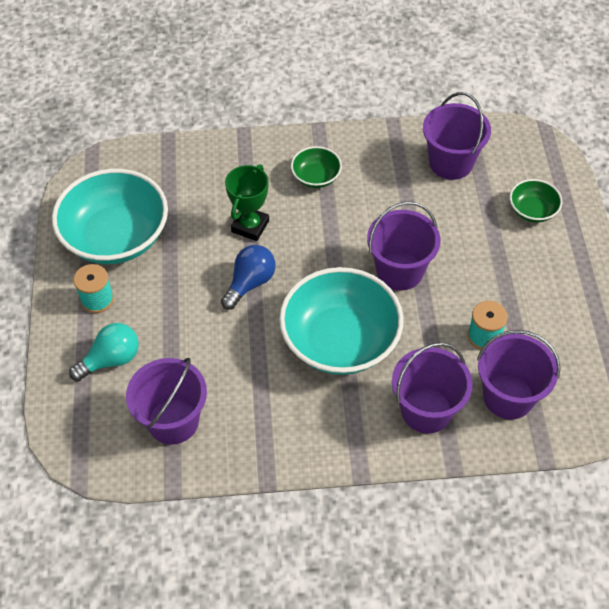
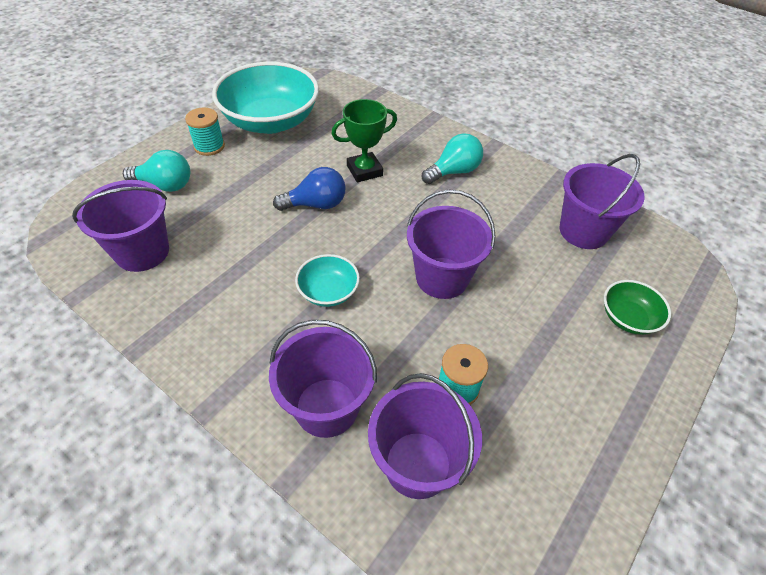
camera: 40 degrees right, 5 degrees down
(316, 177) = (453, 171): green bowl -> turquoise light bulb
(340, 340) = (328, 292): turquoise bowl -> turquoise bowl, size x0.47

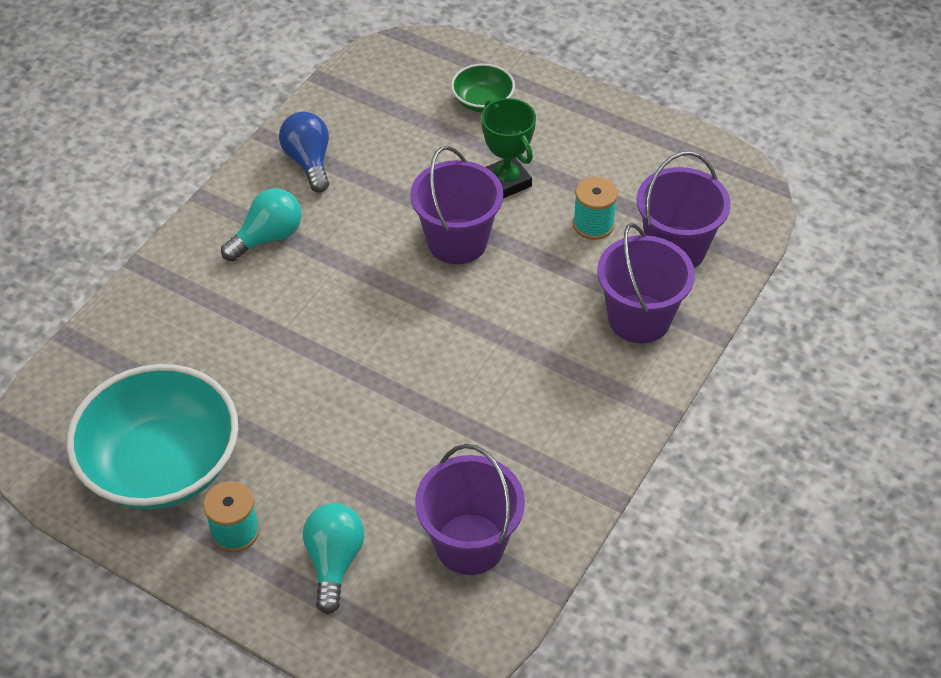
camera: 95 degrees left, 0 degrees up
(316, 204) = (352, 374): blue light bulb -> blue light bulb (309, 162)
(328, 292) = (497, 338): turquoise bowl -> none
(364, 170) = (275, 331): green trophy -> green trophy (506, 182)
(453, 171) = (268, 237): turquoise light bulb -> turquoise light bulb turned 90 degrees clockwise
(583, 231) = (363, 123): purple bucket -> none

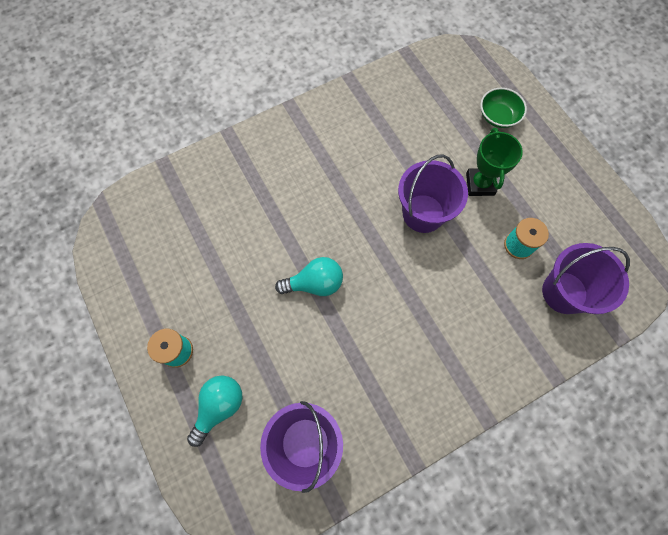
camera: 30 degrees right, 20 degrees up
(162, 465) = (164, 281): turquoise bowl -> none
(268, 237) = (311, 152): turquoise light bulb -> turquoise light bulb (315, 283)
(309, 162) = (365, 110): blue light bulb -> none
(639, 319) = (508, 334): purple bucket -> none

